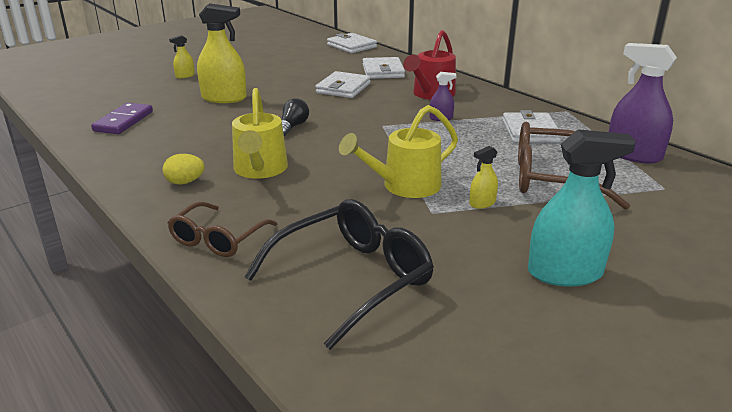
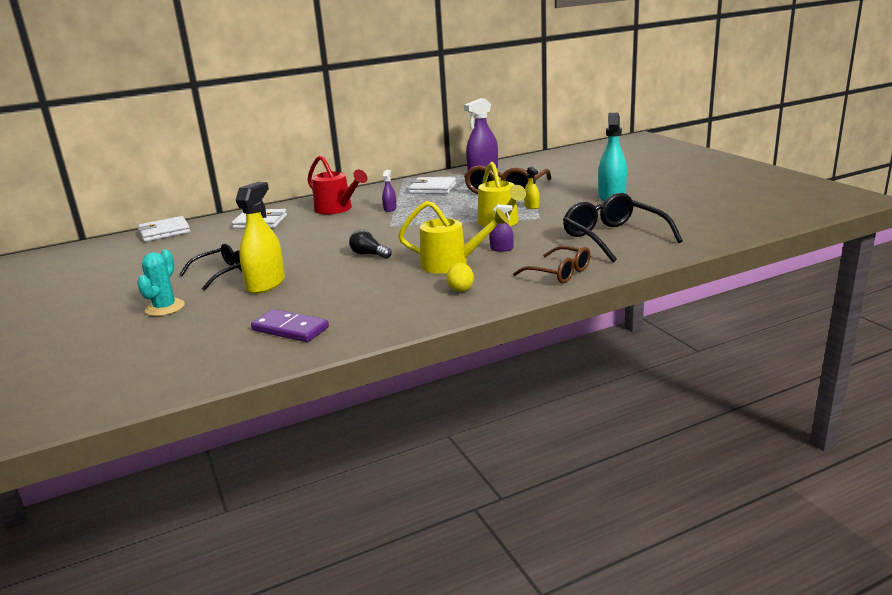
camera: 75 degrees left, 5 degrees down
(185, 76) = (165, 308): yellow spray bottle -> turquoise cactus
(253, 80) = (222, 273): none -> black glasses
(306, 195) = (501, 249): none -> purple spray bottle
(343, 88) = (290, 237): white wallet -> none

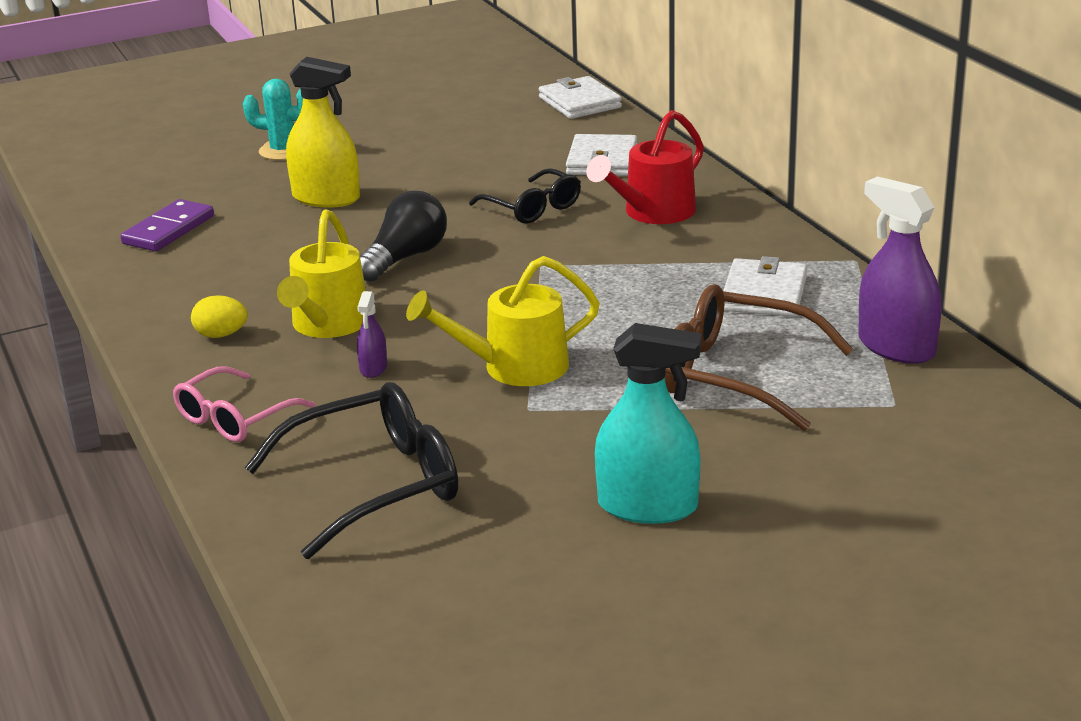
camera: 90 degrees right, 5 degrees up
(222, 273) = (384, 166): black glasses -> black glasses (533, 208)
(369, 254) = (405, 258): black light bulb -> black light bulb, size x1.54
(390, 209) = (639, 259): purple spray bottle -> none
(531, 206) = (606, 402): yellow spray bottle -> none
(559, 273) = (234, 418): brown glasses -> pink glasses

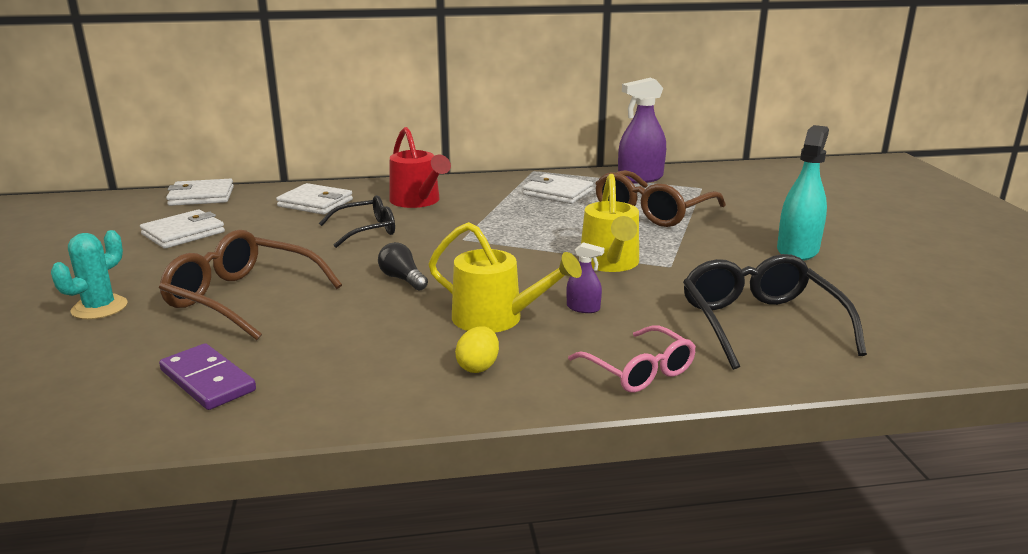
camera: 75 degrees left, 5 degrees down
(326, 198) = (242, 298): yellow spray bottle -> brown glasses
(405, 258) = (402, 279): black light bulb -> black light bulb, size x0.65
(467, 128) = (183, 233): none -> white wallet

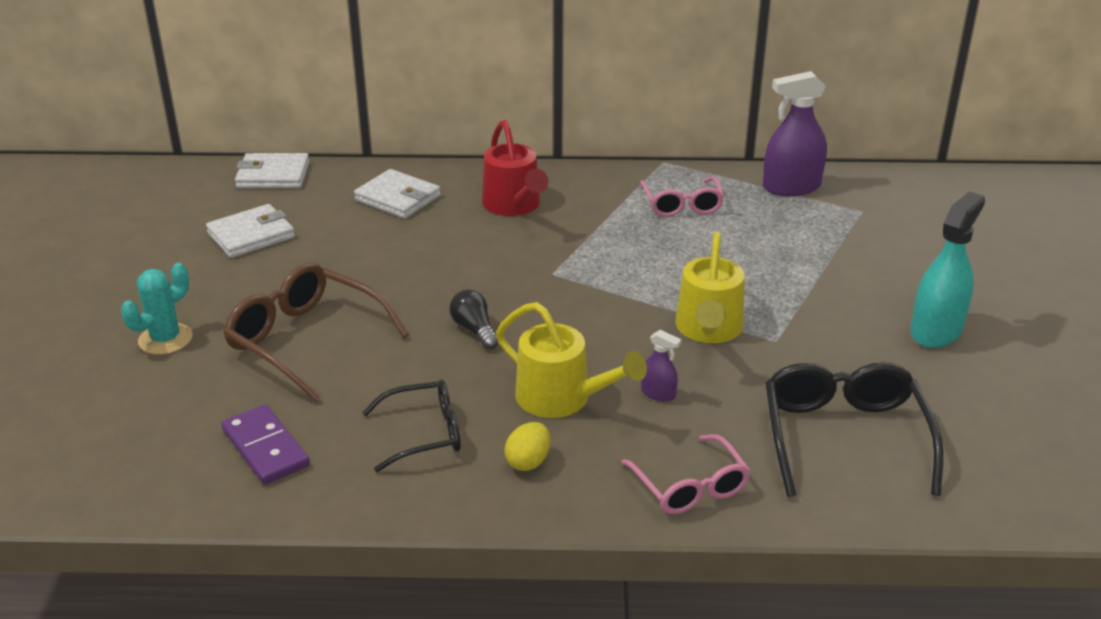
camera: 10 degrees right, 10 degrees up
(366, 230) = (448, 249): black glasses -> black glasses (424, 434)
(557, 193) = (682, 205): white wallet -> pink glasses
(652, 212) = (786, 249): brown glasses -> none

